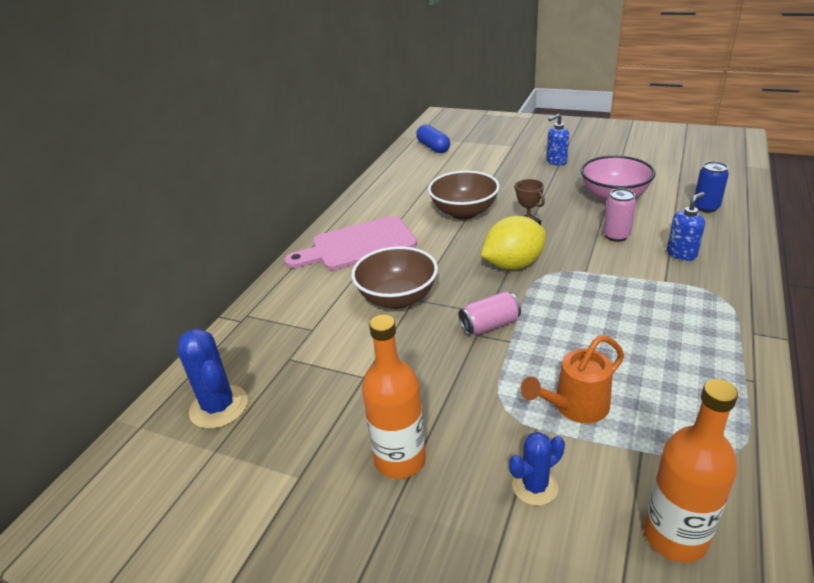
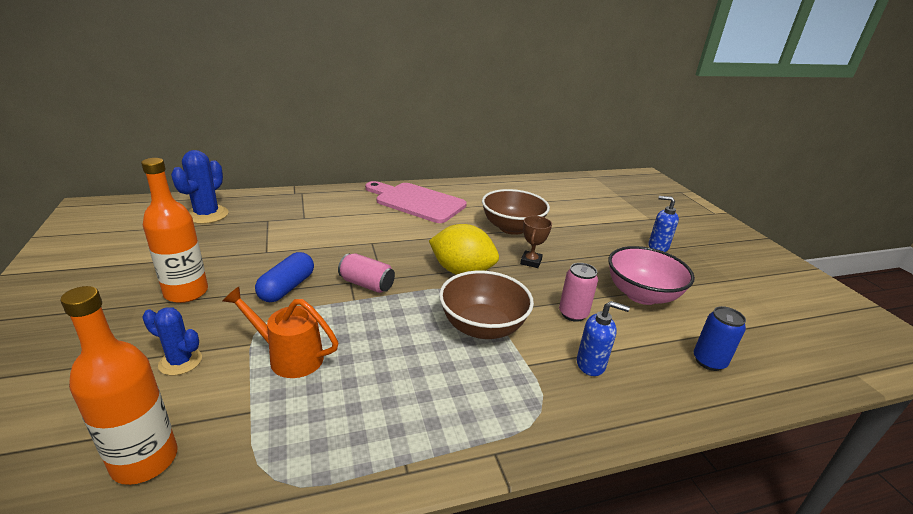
camera: 45 degrees right, 5 degrees down
(397, 298) = (366, 236): brown bowl -> brown bowl (482, 327)
(433, 147) = (590, 187): blue capsule -> blue capsule (287, 288)

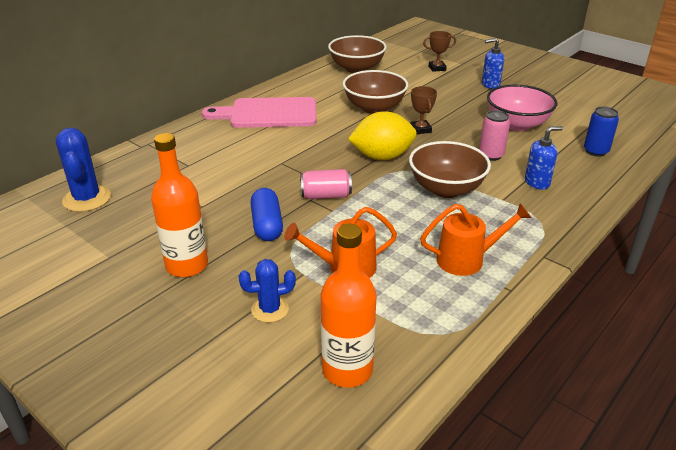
camera: 30 degrees left, 5 degrees up
(407, 410) = (467, 259): none -> orange watering can
(539, 192) = (356, 69): none -> brown bowl
(618, 215) = (437, 68): none -> brown trophy

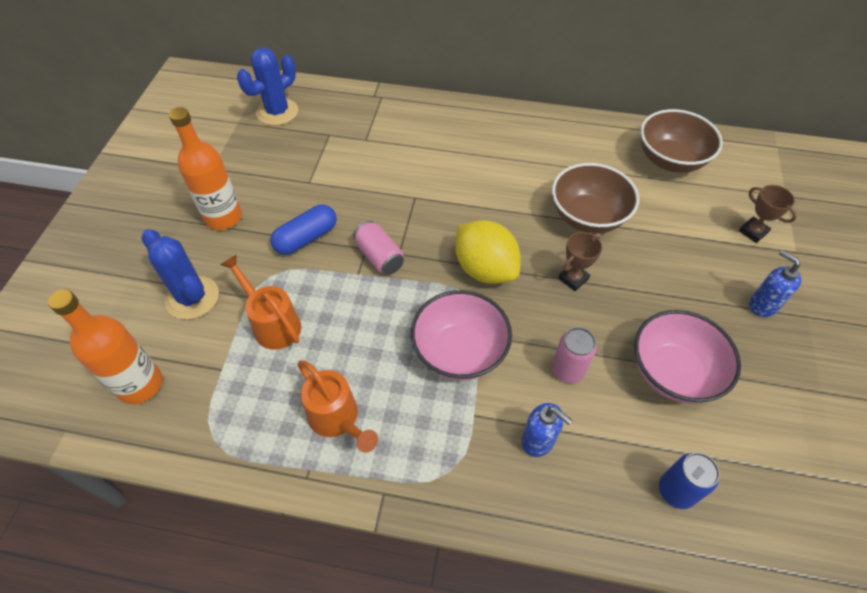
camera: 60 degrees right, 20 degrees up
(268, 114) = (499, 142): pink cutting board -> none
(270, 309) = (192, 298): blue cactus -> blue cactus, size x1.56
(446, 189) = (459, 352): brown bowl -> pink bowl

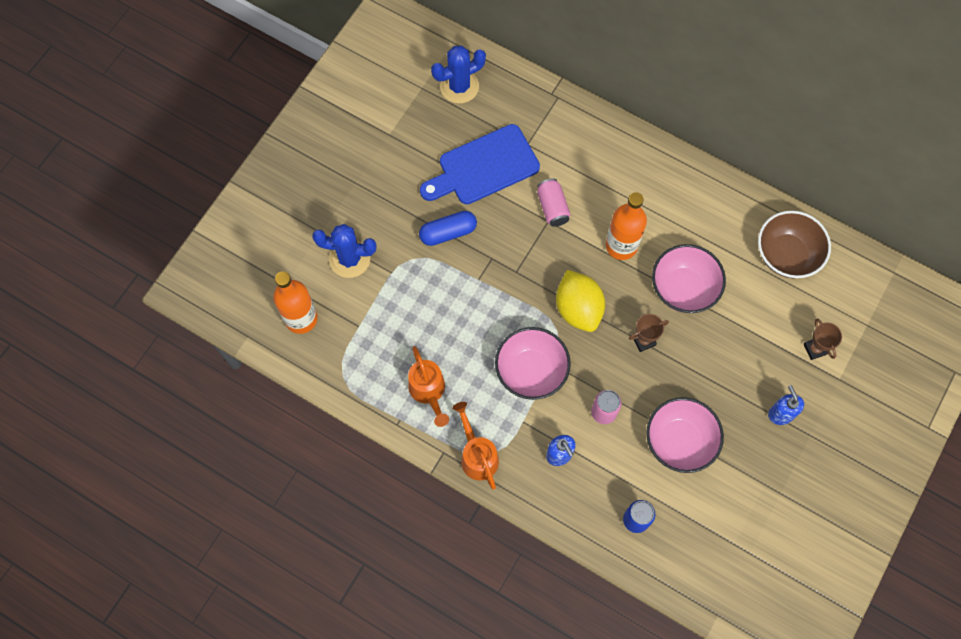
camera: 20 degrees right, 15 degrees up
(192, 298) = (349, 259): blue cactus -> blue cactus turned 60 degrees counterclockwise
(223, 217) = (388, 190): orange bottle -> orange bottle (621, 246)
(272, 323) = (403, 301): orange watering can -> orange watering can (477, 455)
(326, 169) = (484, 167): none -> blue cutting board
(379, 257) = (500, 269): pink can -> pink can (552, 207)
(587, 217) = (683, 288): brown bowl -> pink bowl

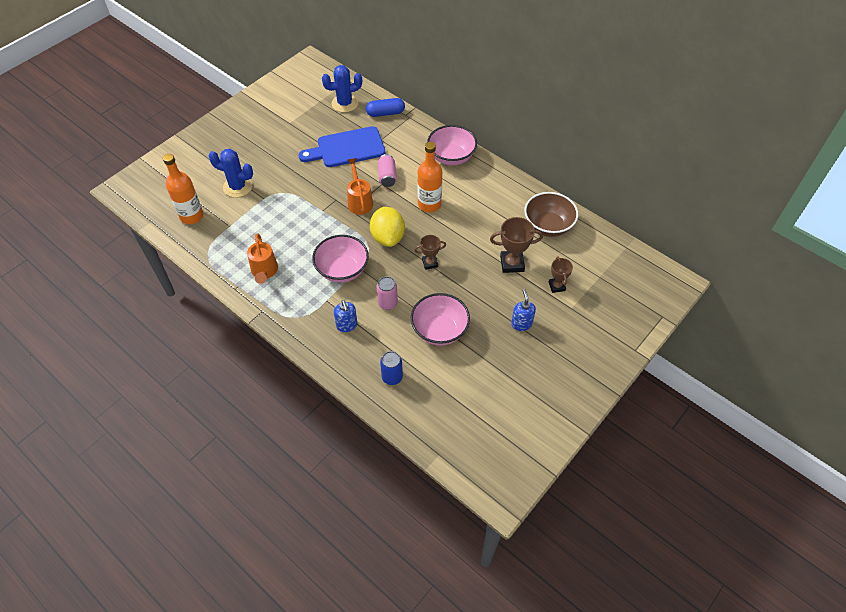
camera: 10 degrees right, 15 degrees down
(448, 233) = (310, 181): blue capsule -> blue capsule (385, 113)
(477, 455) = (286, 316): orange watering can -> orange watering can (359, 201)
(683, 288) = (467, 236): pink bowl -> pink bowl (451, 157)
(751, 323) = (512, 263): none -> brown trophy

